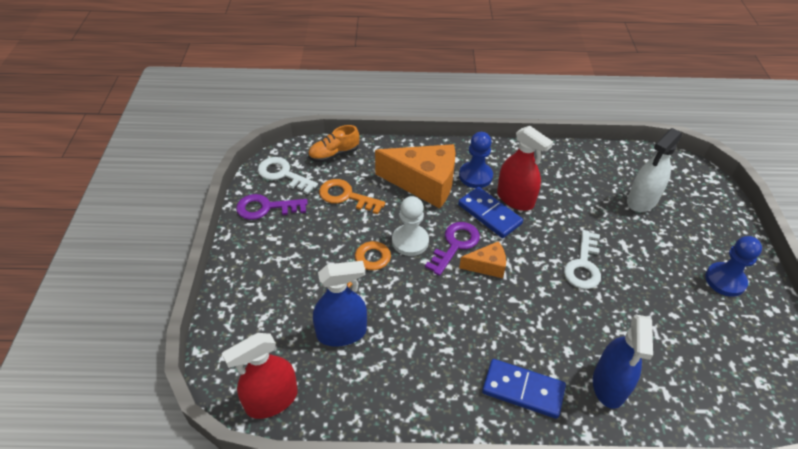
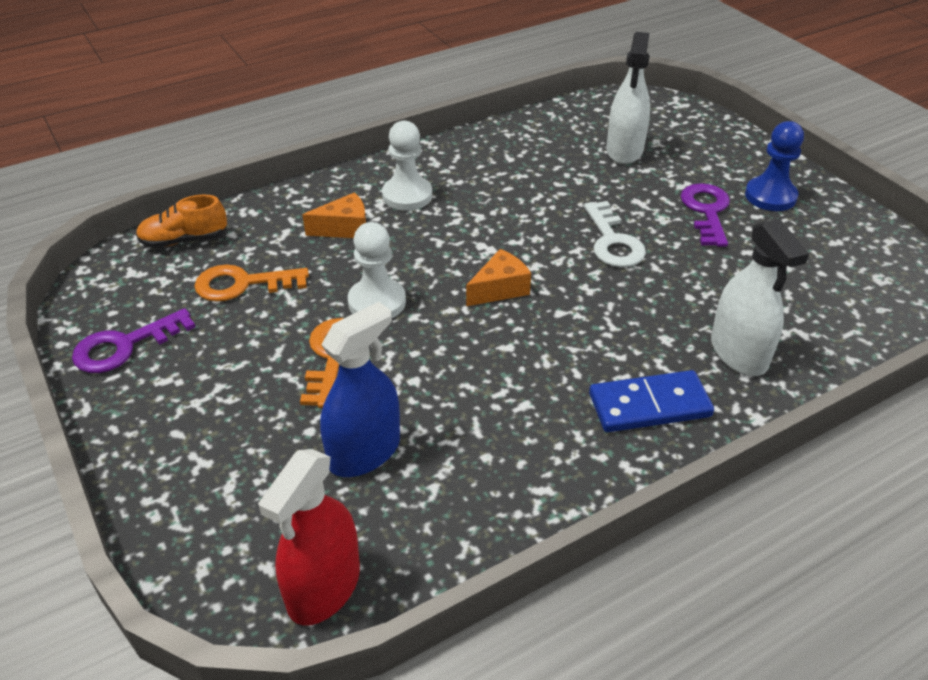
camera: 30 degrees left, 5 degrees down
(283, 174) = (120, 293): white key -> none
(334, 154) = (184, 240): orange shoe -> orange shoe turned 45 degrees clockwise
(424, 183) = (344, 228): orange cheese -> orange cheese, size x0.50
(455, 244) = (441, 282): purple key -> purple key (706, 211)
(475, 176) = (407, 195): blue pawn -> white pawn
(489, 214) = (458, 231): blue domino -> none
(515, 199) = (477, 202): red spray bottle -> none
(609, 385) = (738, 353): blue spray bottle -> white spray bottle

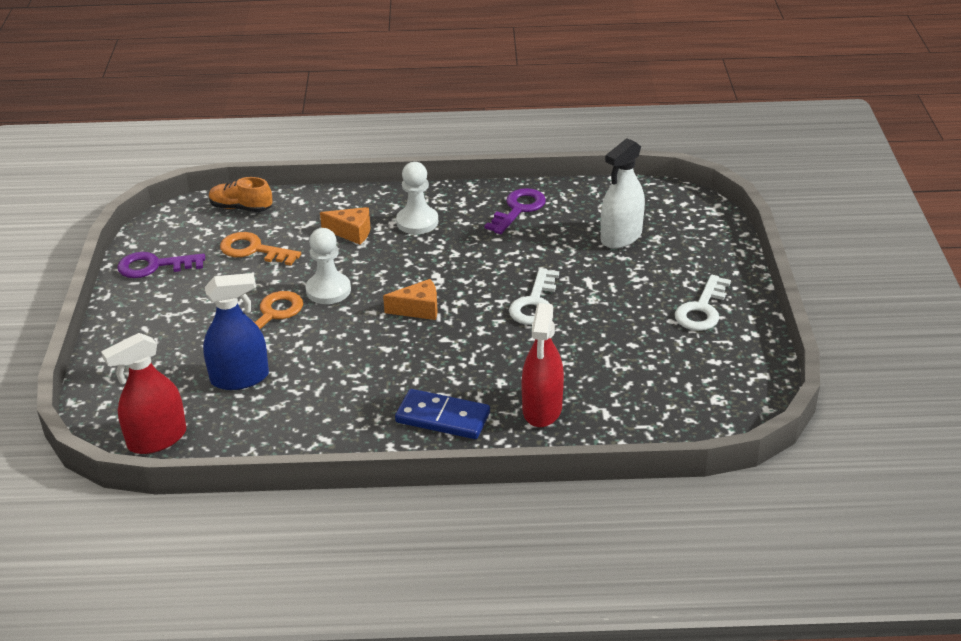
camera: 30 degrees right, 5 degrees down
(706, 211) = (634, 304): purple key -> purple key (518, 209)
(738, 353) = (542, 409): white spray bottle -> red spray bottle
(770, 196) = (702, 309): blue pawn -> white key

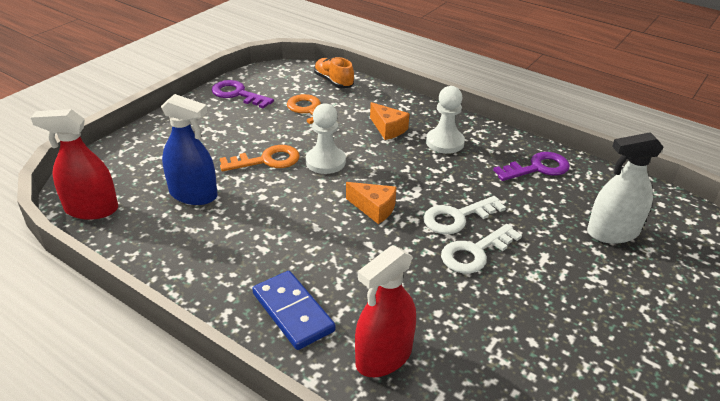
camera: 35 degrees right, 0 degrees up
(702, 309) = (639, 345): white key -> white key (457, 217)

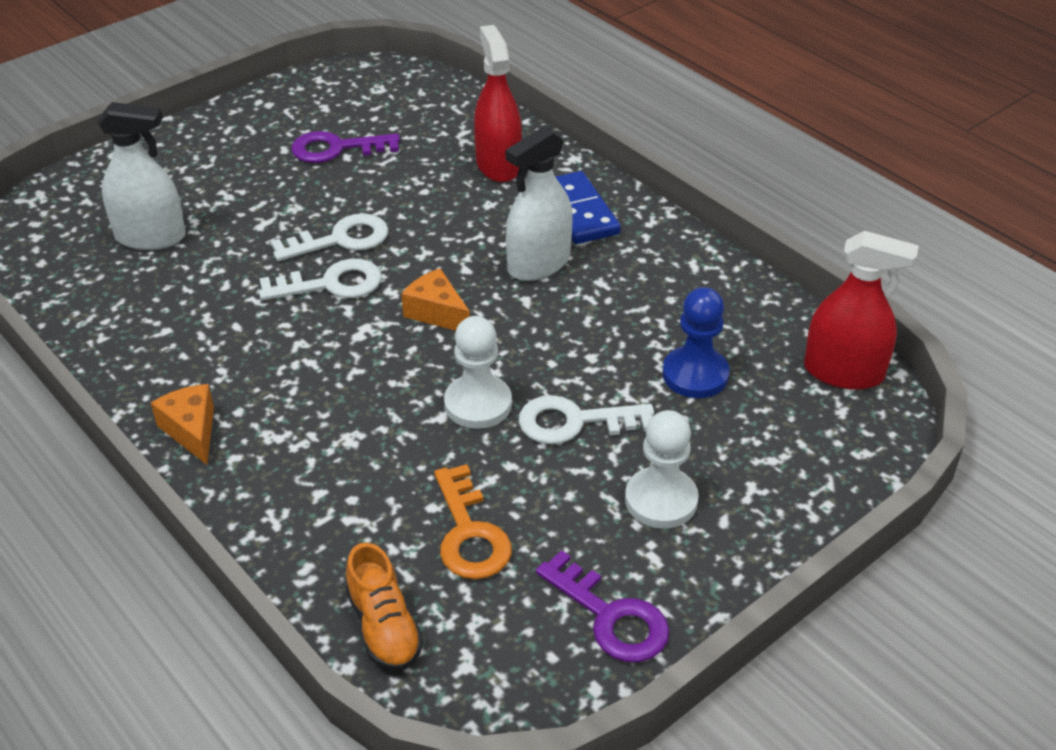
camera: 165 degrees left, 5 degrees up
(193, 194) = (695, 375): blue spray bottle -> blue pawn
(267, 160) = (574, 422): orange key -> white key
(314, 256) = (539, 264): none -> white spray bottle
(384, 356) = (498, 165): red spray bottle -> red spray bottle turned 75 degrees counterclockwise
(388, 129) = (338, 460): orange cheese -> orange cheese (192, 430)
(445, 142) = (258, 413): white pawn -> white pawn (661, 500)
(538, 168) = (151, 340): purple key -> purple key (336, 149)

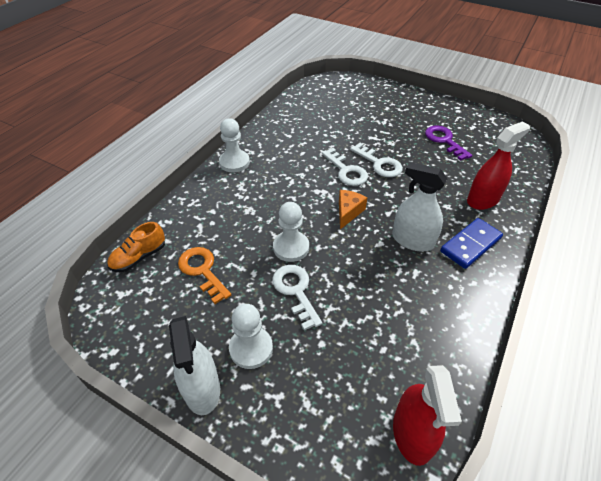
camera: 70 degrees right, 5 degrees up
(150, 237) = (342, 112): white spray bottle -> white spray bottle (202, 389)
(192, 430) = (234, 162): orange cheese -> white pawn
(470, 534) = (202, 270): orange key -> orange key turned 90 degrees clockwise
(611, 617) = (160, 346): purple key -> none
(695, 375) = (362, 340): blue pawn -> none

